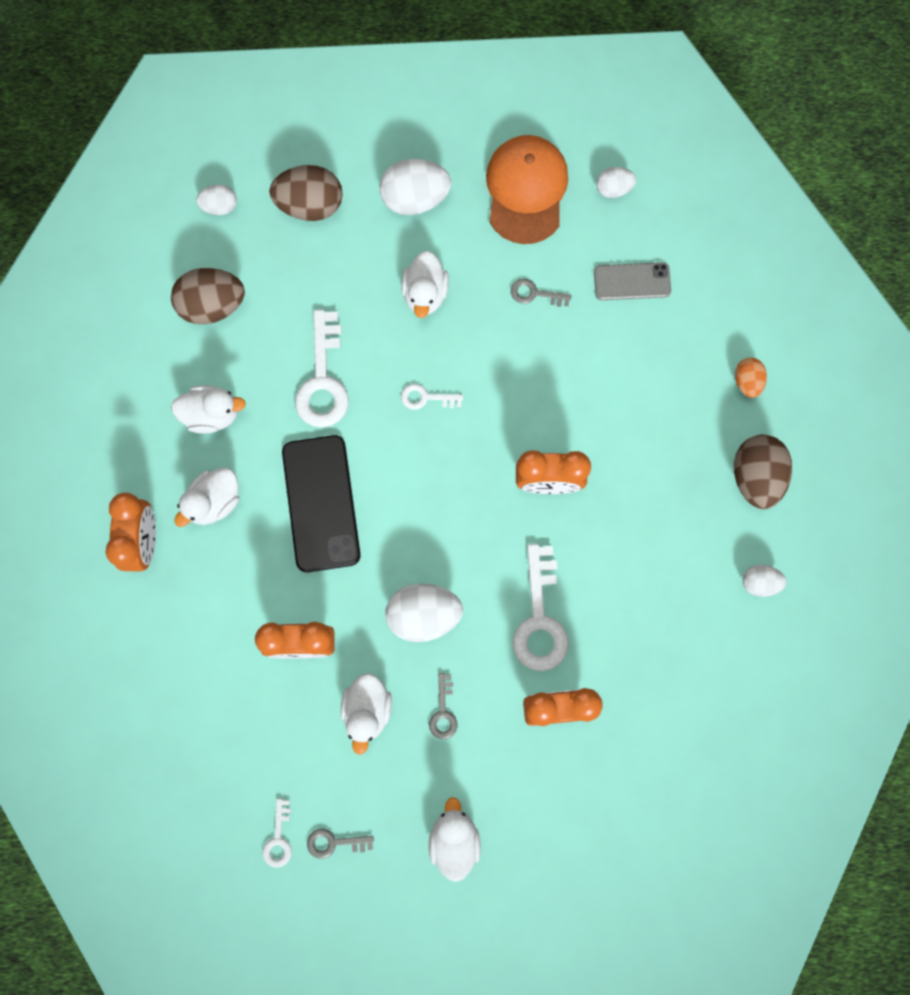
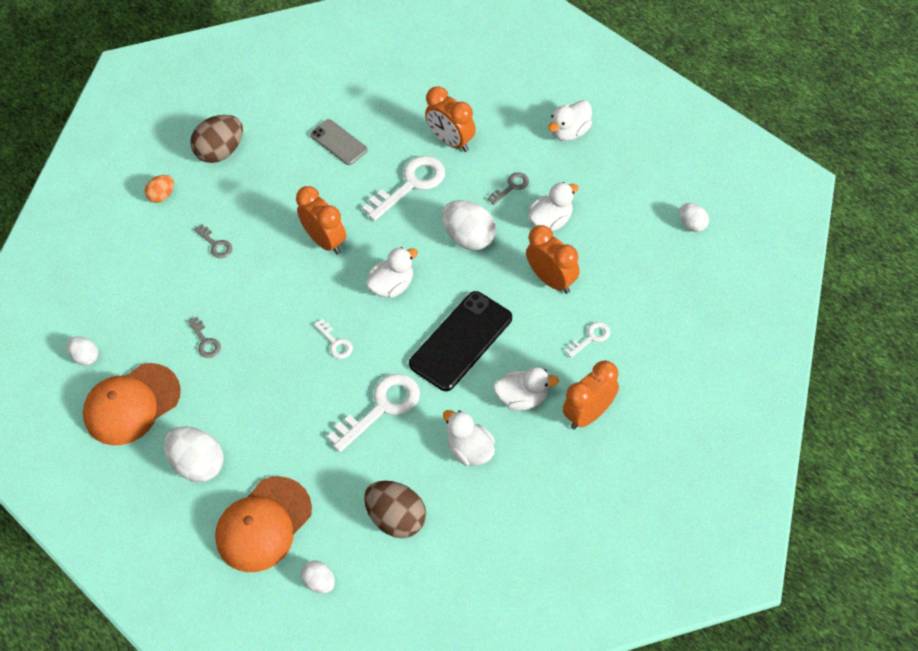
camera: 130 degrees left, 20 degrees down
(278, 839) = (663, 204): white key -> white key (591, 338)
(310, 205) = (263, 524): brown egg -> orange cap
(334, 843) = (634, 179): grey key -> grey key (215, 244)
(425, 294) = (264, 401): white duck -> white duck (392, 286)
(632, 281) = (147, 298): grey phone -> grey phone (338, 142)
(759, 582) = (283, 108): white egg -> white egg (692, 224)

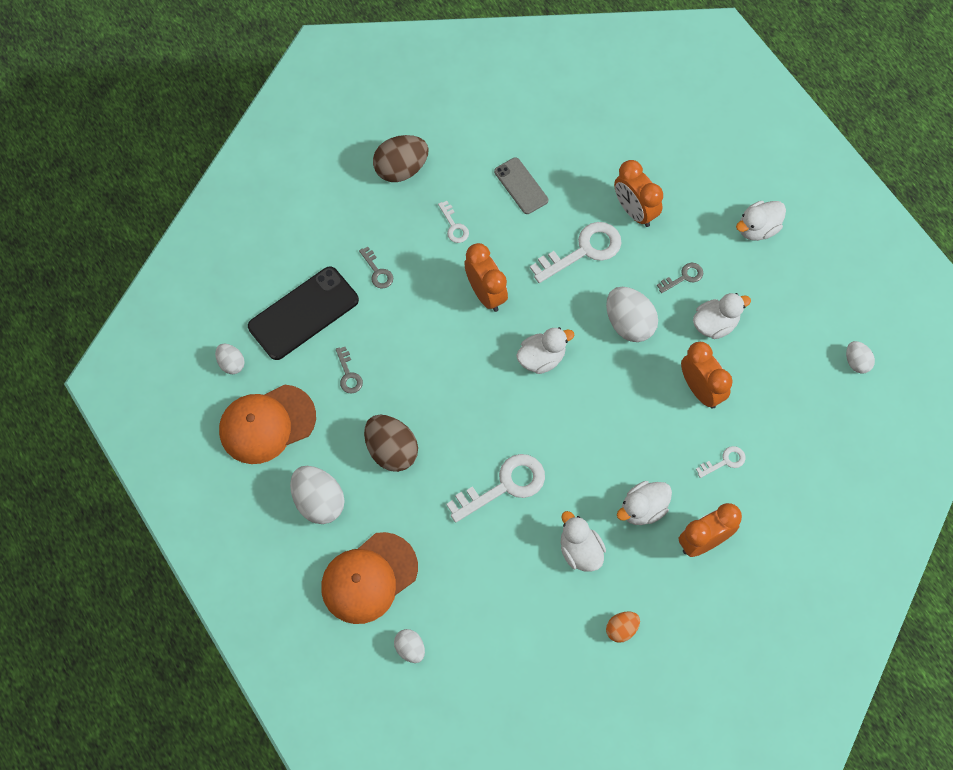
camera: 10 degrees right, 10 degrees up
(162, 195) = (334, 205): orange egg -> orange egg (621, 629)
(335, 343) = (474, 406): white key -> white key (454, 226)
(396, 518) = (495, 603): brown egg -> brown egg (391, 450)
(461, 341) = (596, 434): black phone -> black phone (303, 313)
(522, 398) = (643, 509): white duck -> white duck turned 135 degrees clockwise

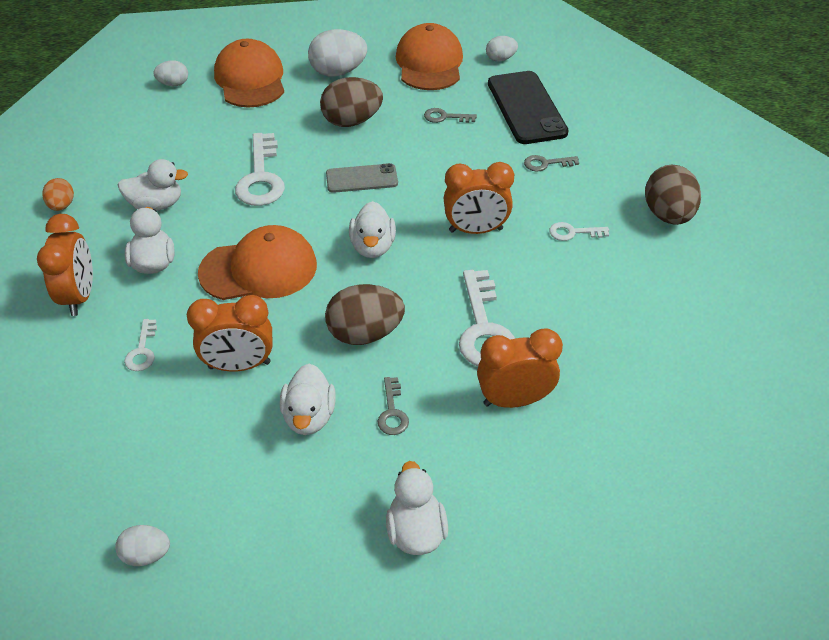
camera: 115 degrees right, 20 degrees down
(521, 186) = (602, 304): grey phone -> grey phone (361, 179)
(607, 427) = (259, 269): none -> orange cap
(629, 323) = (365, 333): white egg -> brown egg

